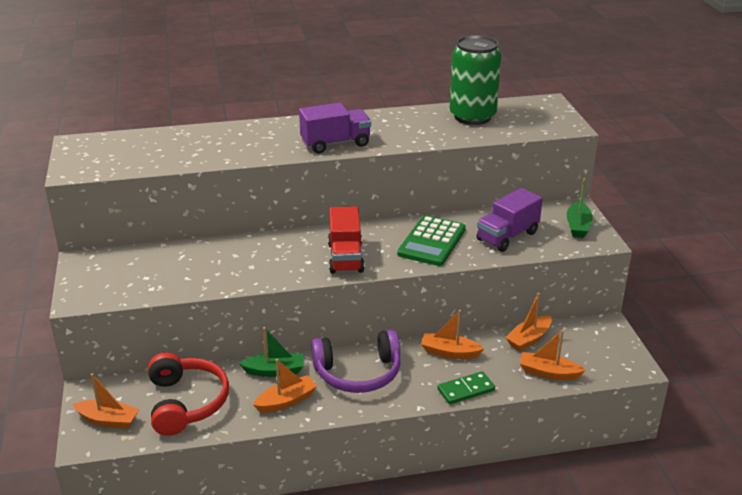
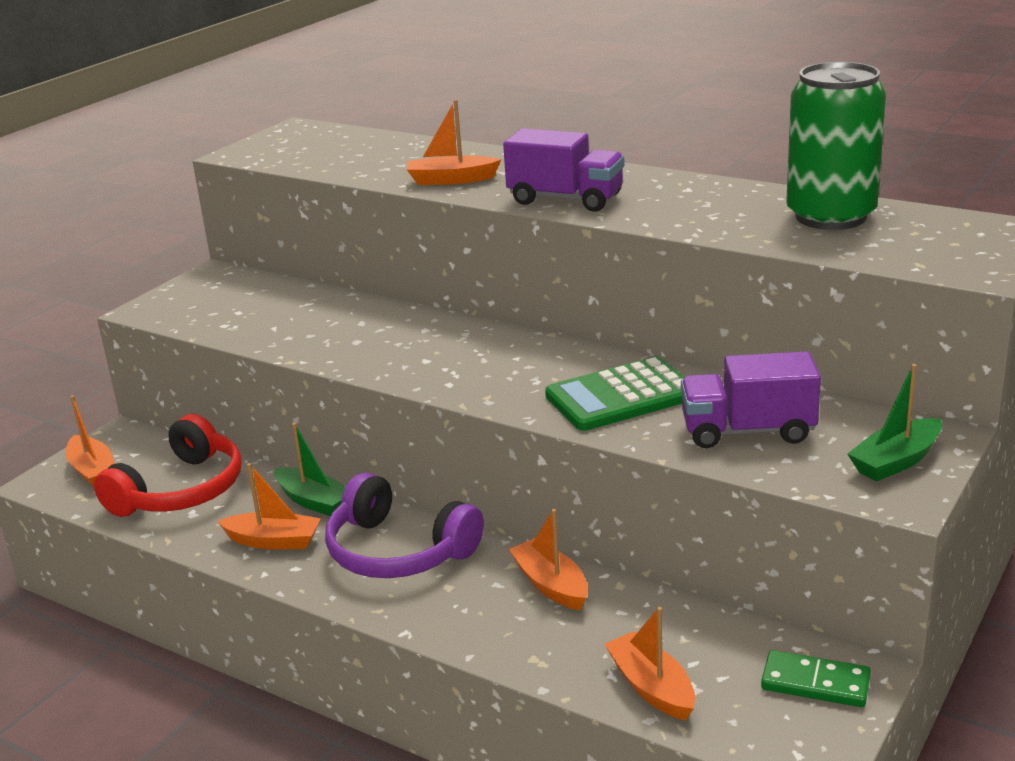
camera: 45 degrees right, 5 degrees down
(345, 258) = (476, 373): red truck -> none
(466, 390) = (496, 644): green domino -> green domino (815, 683)
(529, 339) = (694, 625): orange boat -> orange boat (451, 180)

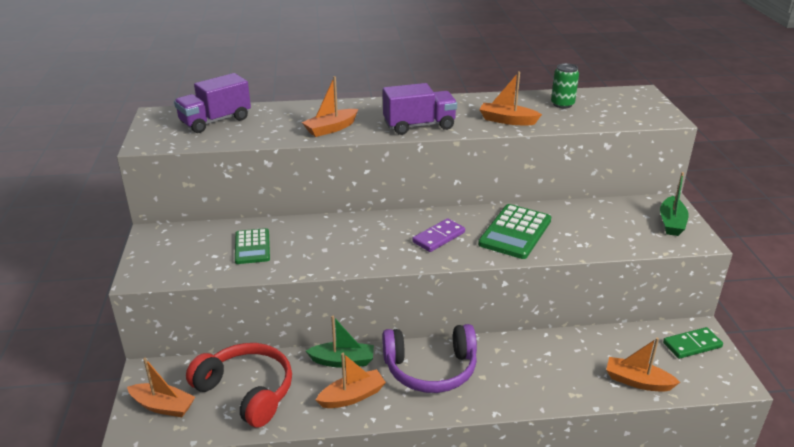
camera: 40 degrees left, 5 degrees up
(180, 490) = (246, 391): red headphones -> red headphones turned 45 degrees counterclockwise
(286, 315) = (252, 247): none -> green calculator
(509, 370) = (439, 237): none -> purple domino
(551, 585) = (529, 351): orange boat -> orange boat (507, 120)
(748, 431) = (596, 230): purple truck -> purple truck (215, 121)
(830, 216) = (562, 104): green can -> green can, size x0.49

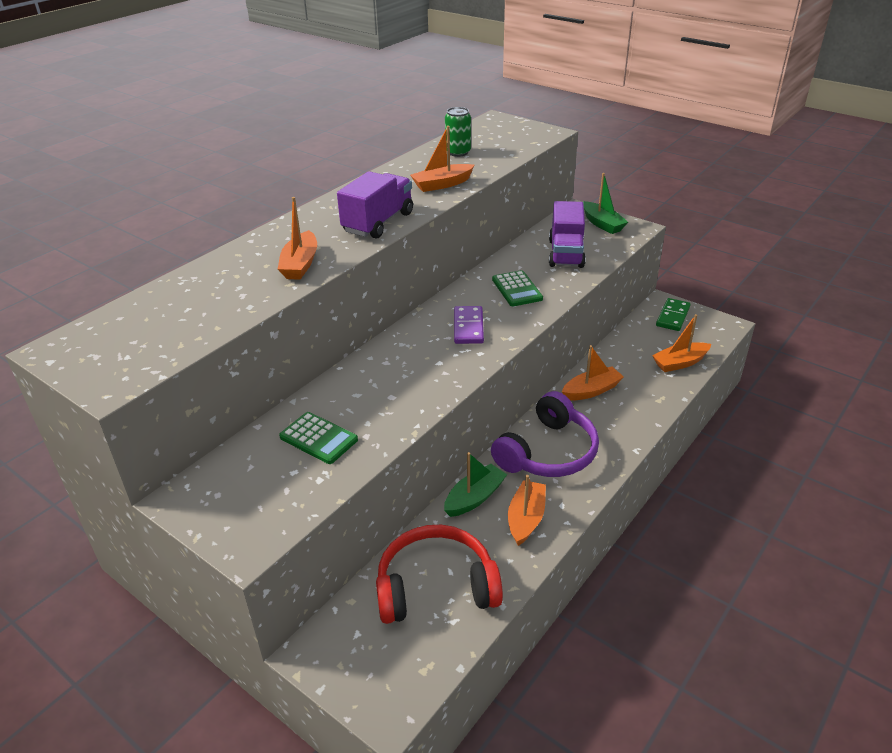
camera: 45 degrees left, 5 degrees up
(163, 406) = (380, 665): orange boat -> orange boat (591, 390)
(215, 121) = (151, 319): purple truck -> purple truck (566, 253)
(515, 232) = (517, 289): green calculator -> green calculator, size x0.65

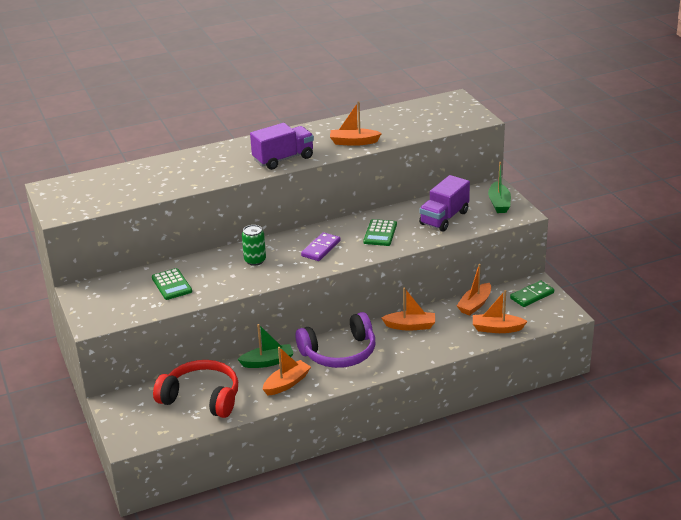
camera: 30 degrees right, 5 degrees down
(300, 264) = (211, 174): orange boat -> orange boat (475, 304)
(458, 152) = (393, 120): green can -> green can (255, 260)

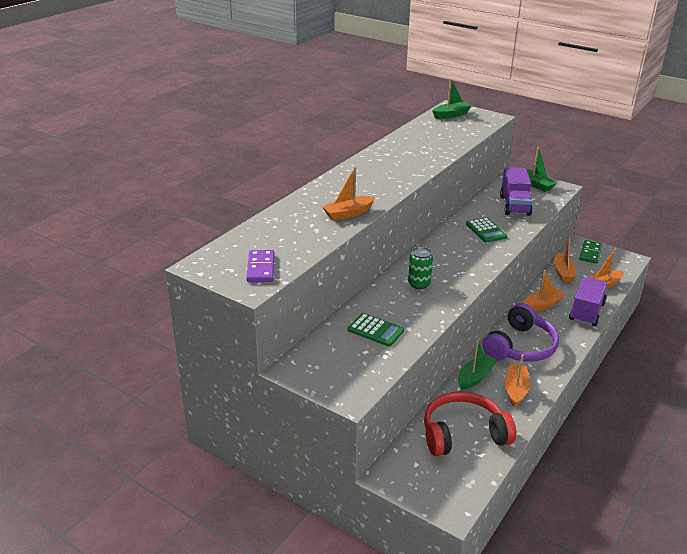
camera: 35 degrees left, 0 degrees up
(283, 159) = (393, 181): purple truck -> purple truck (586, 312)
(321, 248) = (458, 257): purple domino -> purple domino (261, 268)
(353, 142) = (429, 154): orange boat -> orange boat (348, 213)
(440, 106) = (451, 115): none -> green boat

